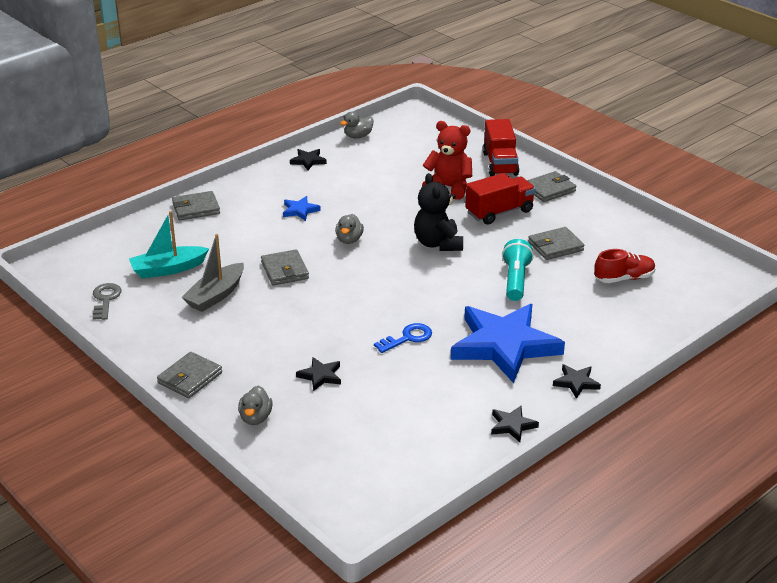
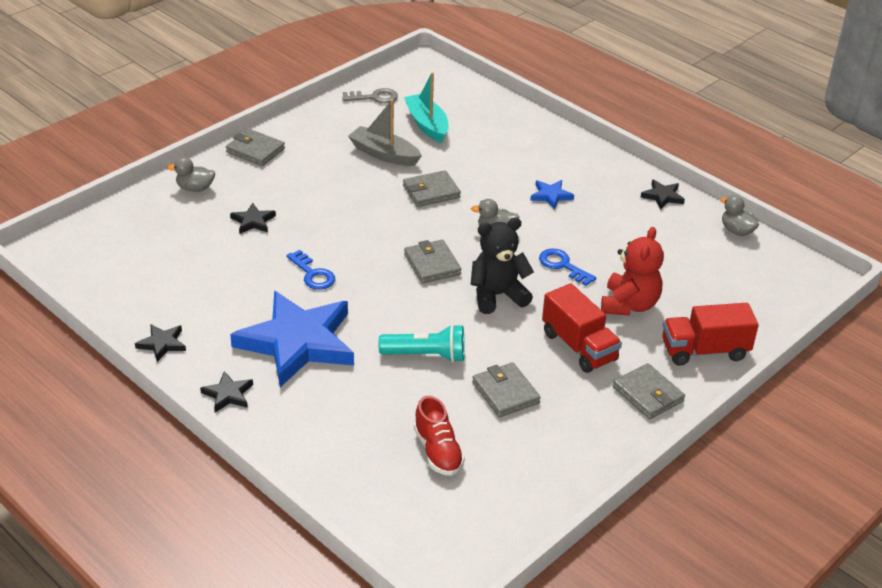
camera: 85 degrees right, 5 degrees up
(196, 208) = (541, 131): grey wallet -> grey wallet (432, 264)
(399, 212) = (563, 266): none -> blue key

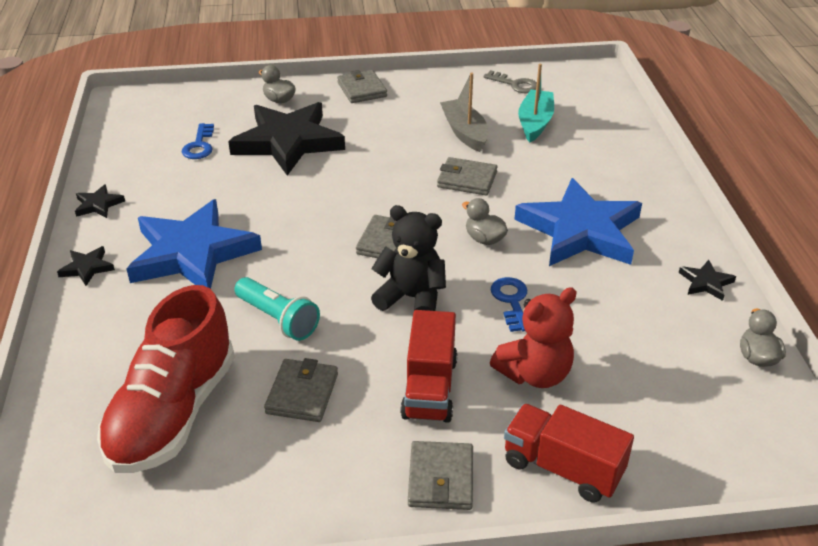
camera: 40 degrees right, 0 degrees up
(253, 221) = (288, 142): black star -> black star, size x2.49
(313, 274) = (278, 203): blue key -> blue key (199, 145)
(438, 451) = (173, 413): red shoe -> red shoe, size x1.97
(551, 196) = (580, 231): blue star -> blue star, size x2.49

